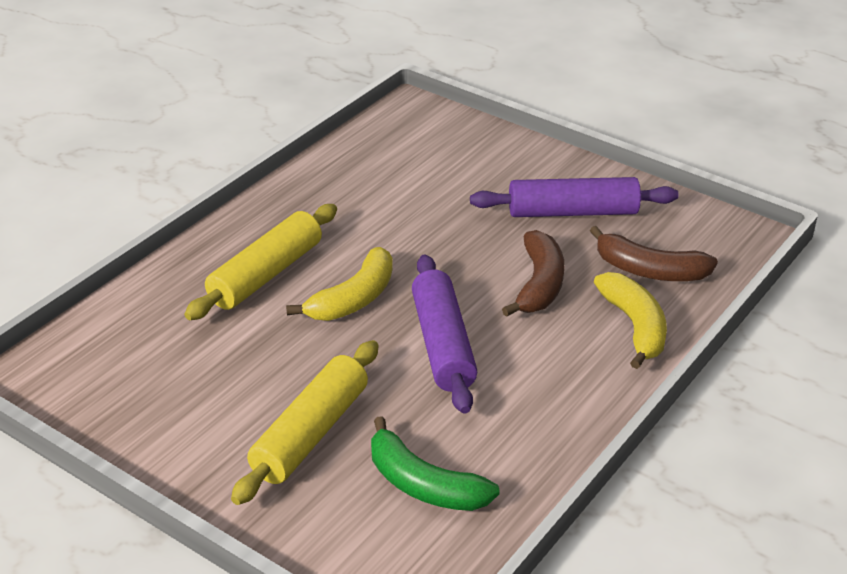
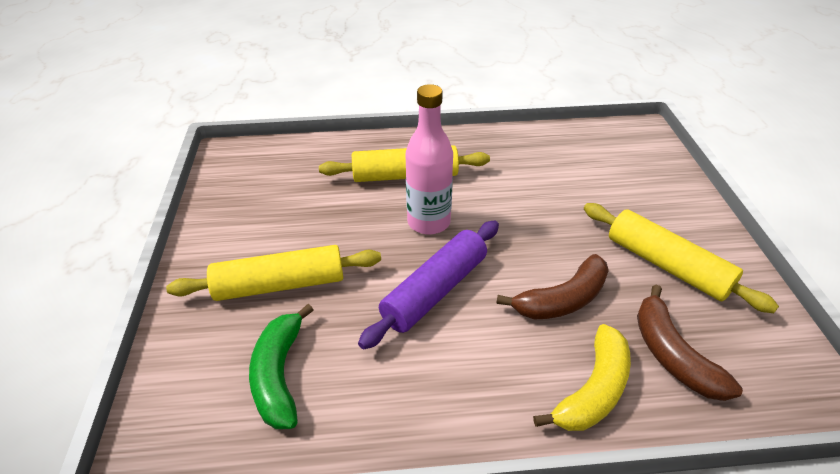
camera: 50 degrees right, 5 degrees up
(354, 299) = (428, 222): yellow banana -> pink bottle
(572, 212) = (667, 265): purple rolling pin -> yellow rolling pin

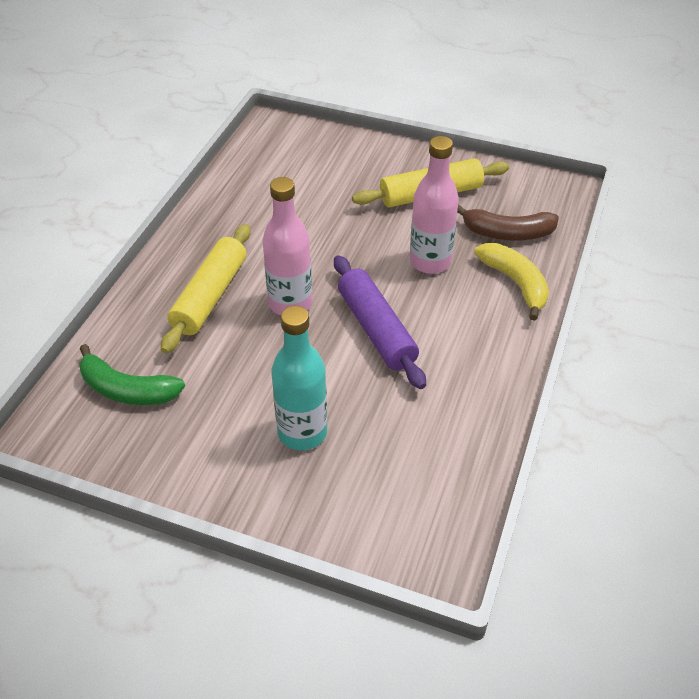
camera: 65 degrees left, 5 degrees up
(279, 375) = (410, 457): green banana -> green banana (127, 390)
(280, 285) = (302, 432): yellow rolling pin -> turquoise bottle
(562, 299) = (430, 262): brown banana -> pink bottle

